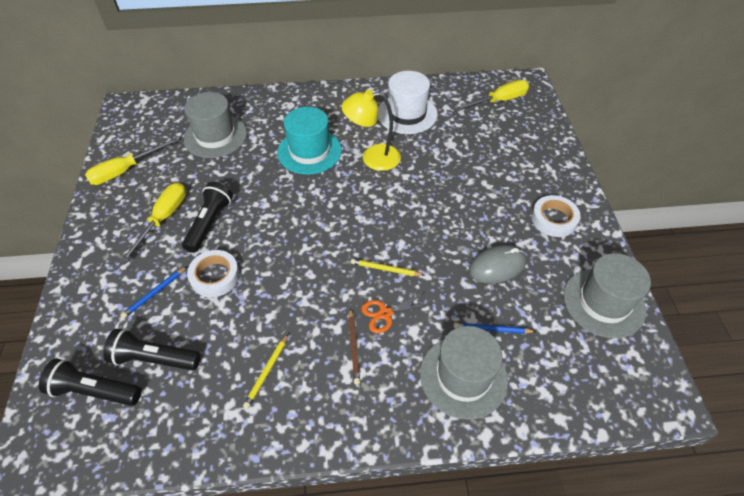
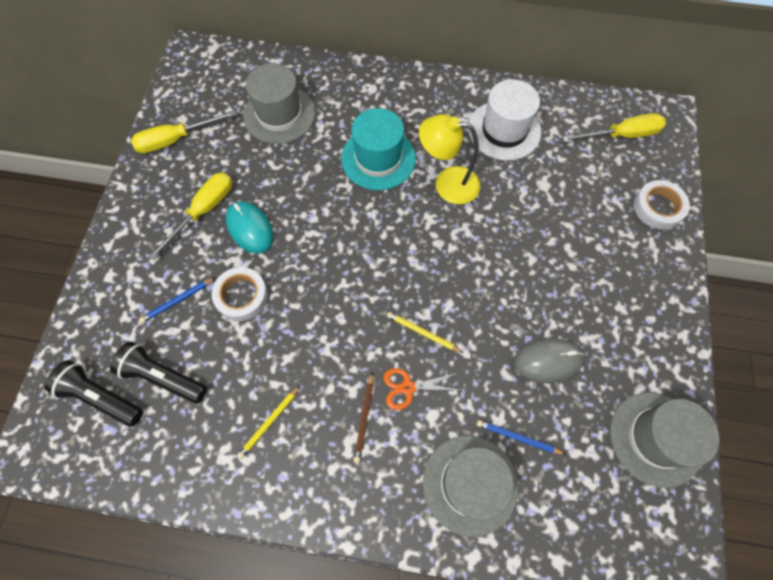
camera: 15 degrees right, 15 degrees up
(209, 223) = (250, 228): black flashlight -> turquoise mouse
(554, 219) = (634, 316): white tape -> white tape (658, 207)

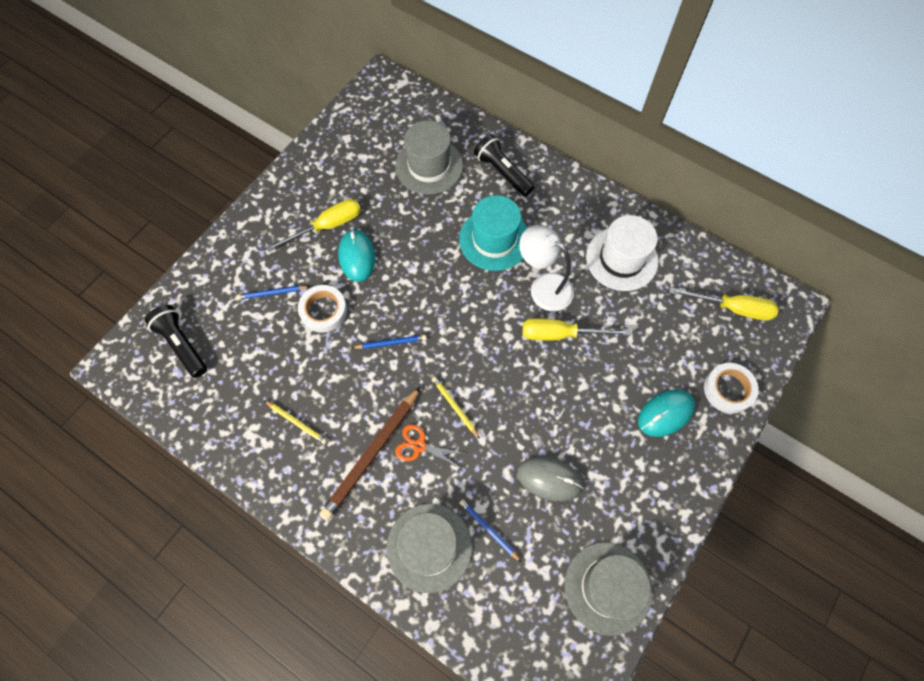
camera: 25 degrees right, 0 degrees up
(163, 377) = (234, 350): black flashlight -> black flashlight (502, 172)
(175, 139) = (333, 155): yellow screwdriver -> yellow screwdriver (561, 334)
(269, 422) = (297, 423): yellow pencil -> yellow pencil turned 120 degrees counterclockwise
(327, 298) = (391, 343): none -> blue pencil
(364, 418) = (371, 454): brown pencil -> brown pencil, size x2.00
(447, 184) = (543, 287): yellow lamp -> white lamp
(617, 252) = (665, 413): none -> turquoise mouse

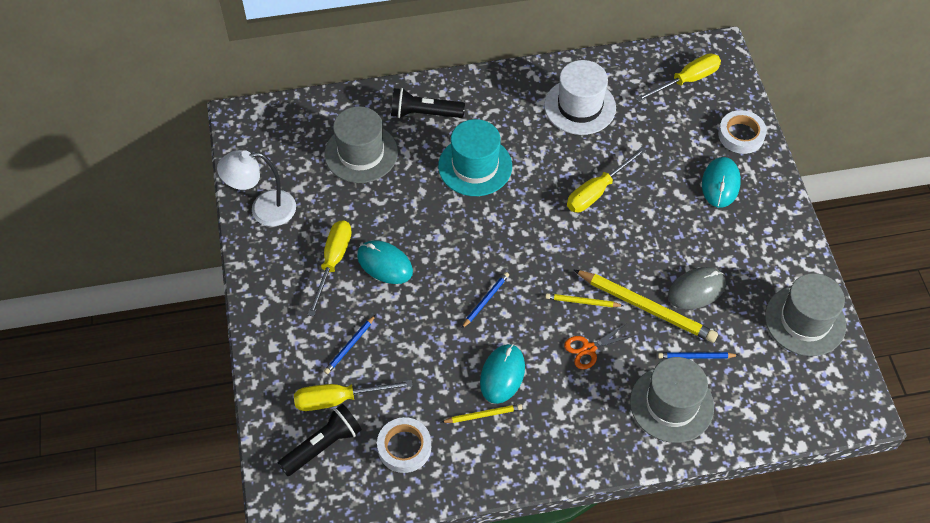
camera: 45 degrees left, 10 degrees down
(182, 345) = (323, 446): black flashlight -> black flashlight turned 135 degrees clockwise
(226, 323) = (339, 399): none -> yellow screwdriver
(323, 311) = (407, 323): white tape -> white tape (404, 447)
(341, 407) = (502, 375): none -> turquoise mouse
(371, 454) = (563, 384): brown pencil -> none
(495, 456) = (646, 307): none -> yellow pencil
(543, 287) = (548, 170): white lamp -> white lamp (263, 209)

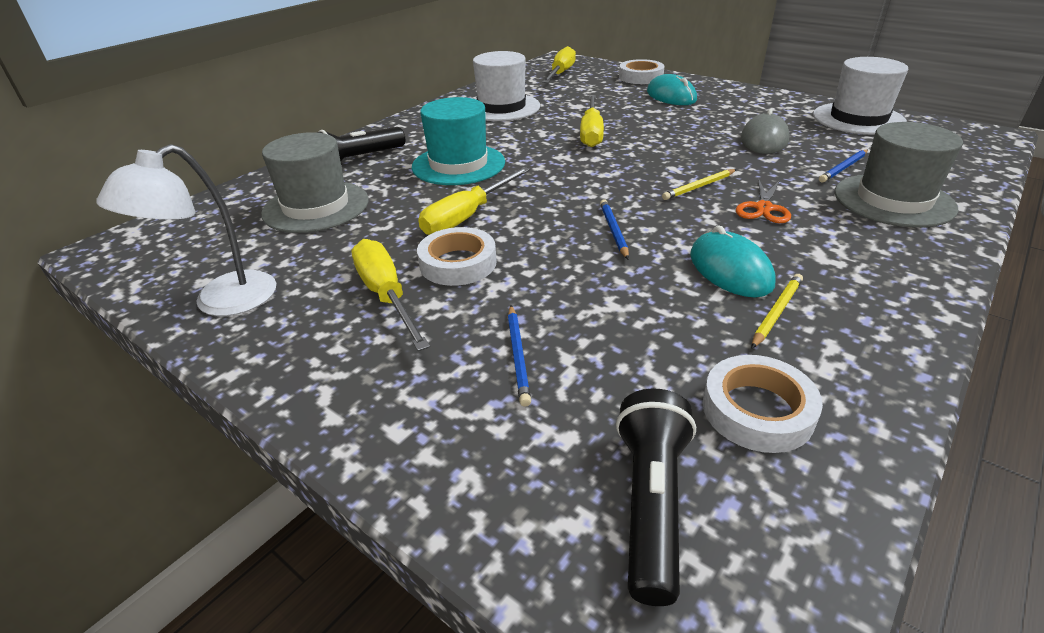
camera: 40 degrees left, 20 degrees down
(339, 399) = (587, 422): yellow screwdriver -> yellow screwdriver (467, 216)
(385, 264) = (458, 263): turquoise mouse -> white tape
(646, 307) = (752, 164): yellow pencil -> none
(805, 320) = (858, 119): grey hat -> white hat

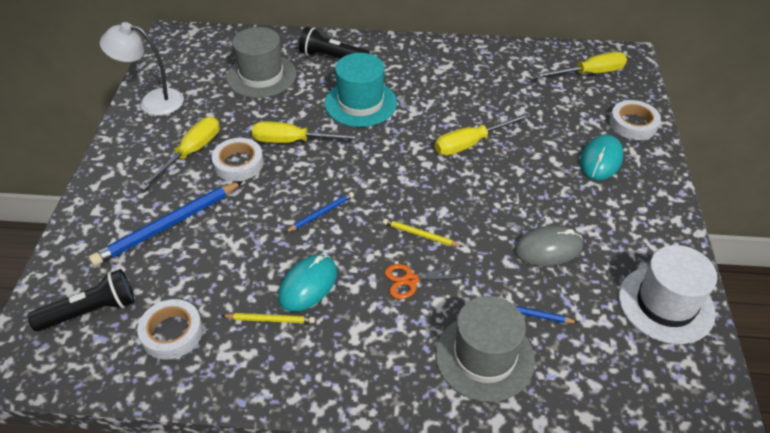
camera: 55 degrees right, 10 degrees up
(501, 107) = (478, 76): white hat -> none
(518, 356) = (168, 225): blue pencil -> blue pencil, size x2.00

